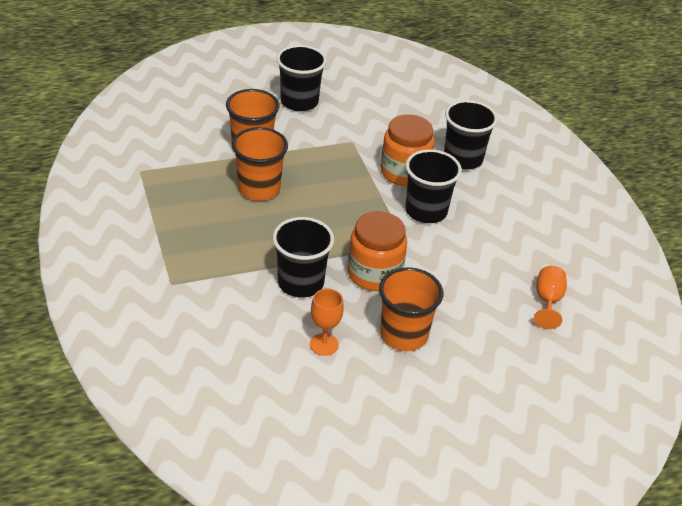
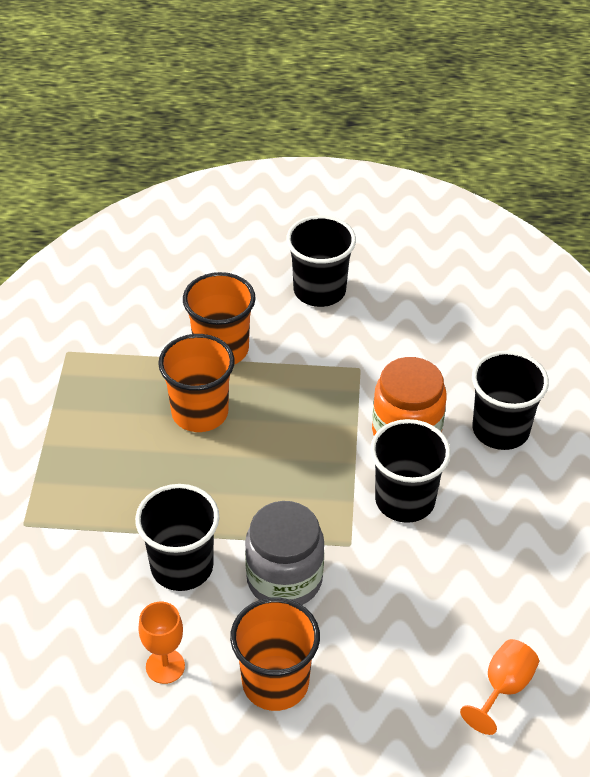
camera: 25 degrees right, 5 degrees up
(374, 274) = (284, 579): orange jar -> grey jar

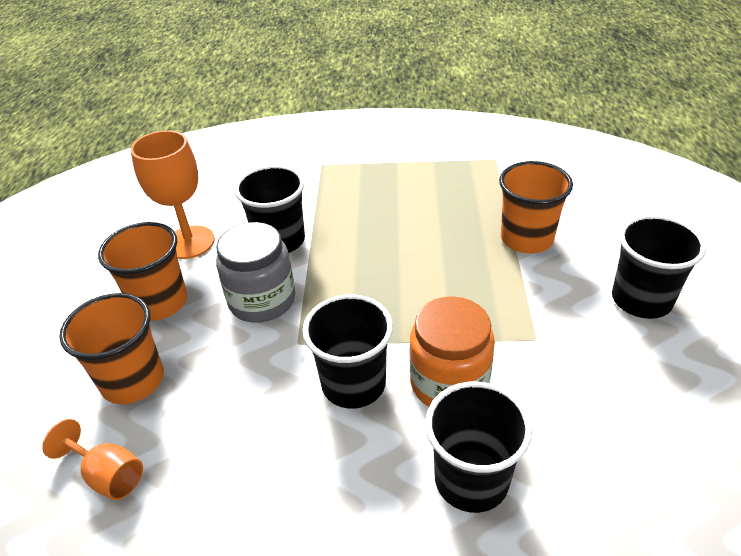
camera: 90 degrees right, 5 degrees down
(165, 666) = (189, 242): orange goblet -> orange goblet, size x1.67
(200, 413) = (445, 234): orange cup -> orange cup (133, 380)

